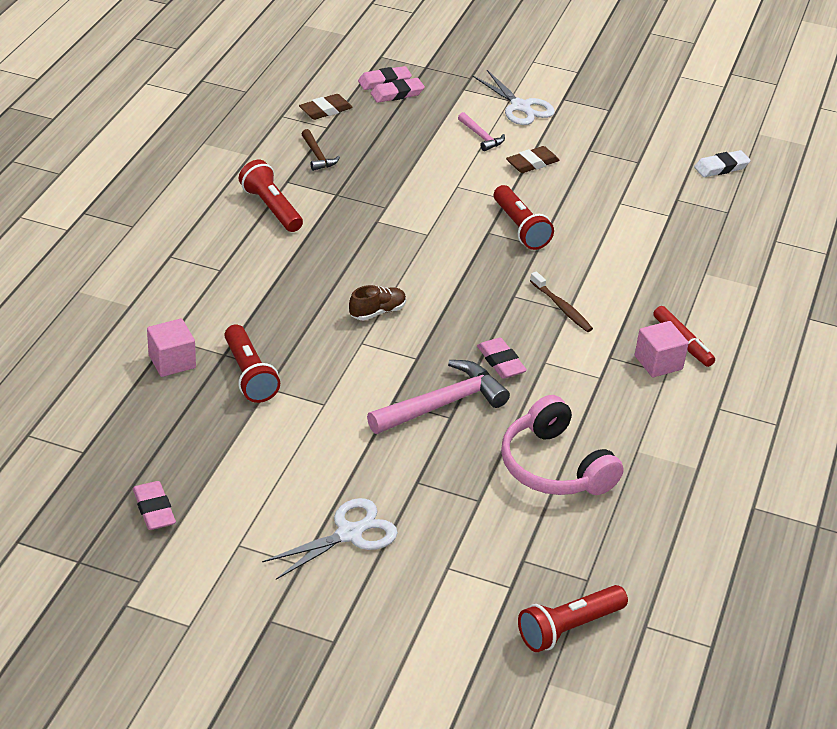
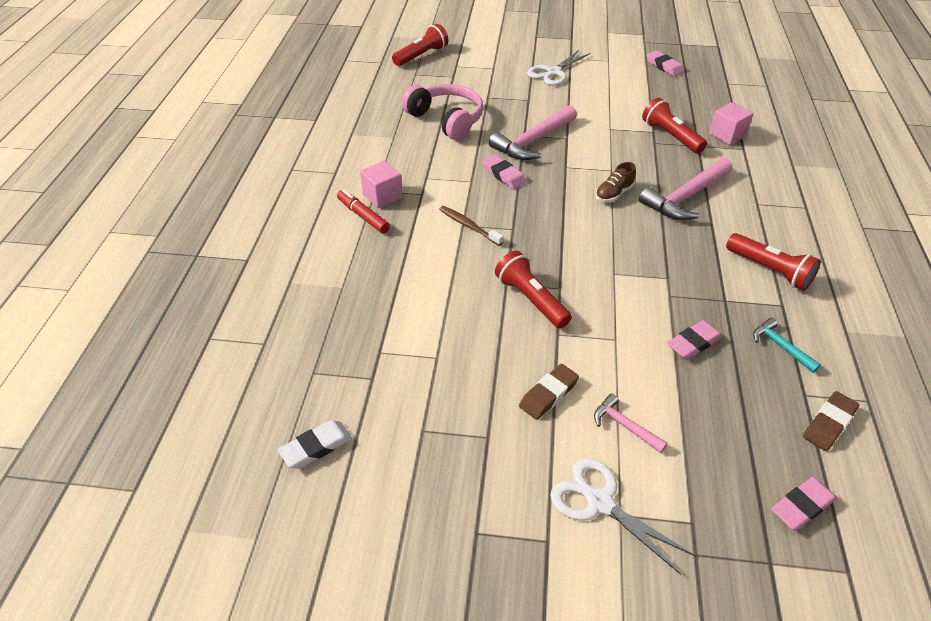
camera: 170 degrees right, 5 degrees up
(296, 292) = (685, 197): none -> pink hammer
(317, 156) = (780, 346): brown hammer -> turquoise hammer
(397, 94) = (769, 483): pink eraser -> pink eraser (693, 343)

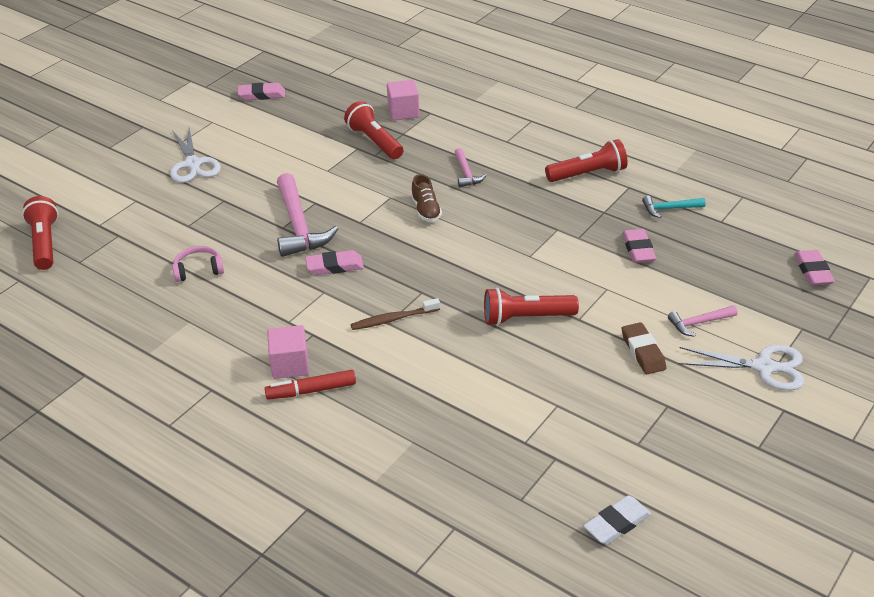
camera: 60 degrees left, 5 degrees down
(316, 447) = (617, 523): white eraser -> white eraser turned 60 degrees clockwise
(447, 120) = (198, 270): pink headphones -> pink headphones, size x0.51
(600, 502) = (763, 367): white scissors -> white scissors turned 150 degrees counterclockwise
(671, 136) = (374, 141): red flashlight -> red flashlight turned 60 degrees clockwise
(685, 197) = (466, 173): pink hammer -> pink hammer, size x0.52
(829, 424) = (752, 224): brown eraser -> none

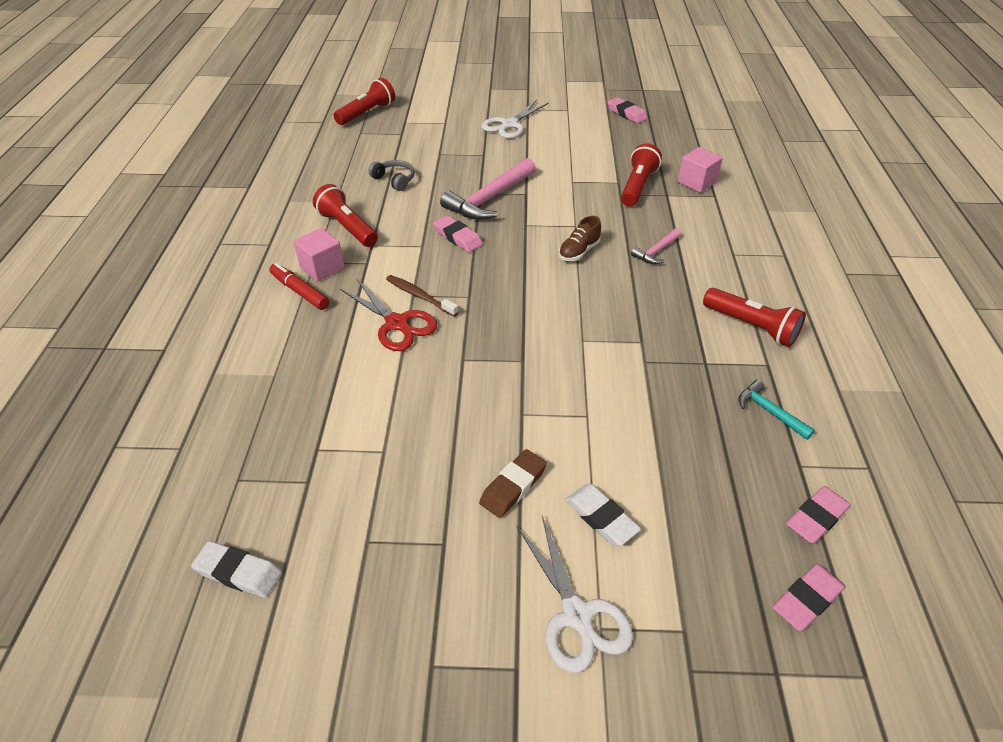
camera: 55 degrees right, 5 degrees up
(198, 270) = (394, 180): pink headphones -> grey headphones
(416, 345) = (397, 323): none -> red scissors
(526, 318) = (491, 376): red flashlight -> red flashlight (347, 228)
(638, 249) = (674, 414): pink eraser -> pink eraser (816, 518)
(699, 323) = (601, 517): pink hammer -> white eraser

